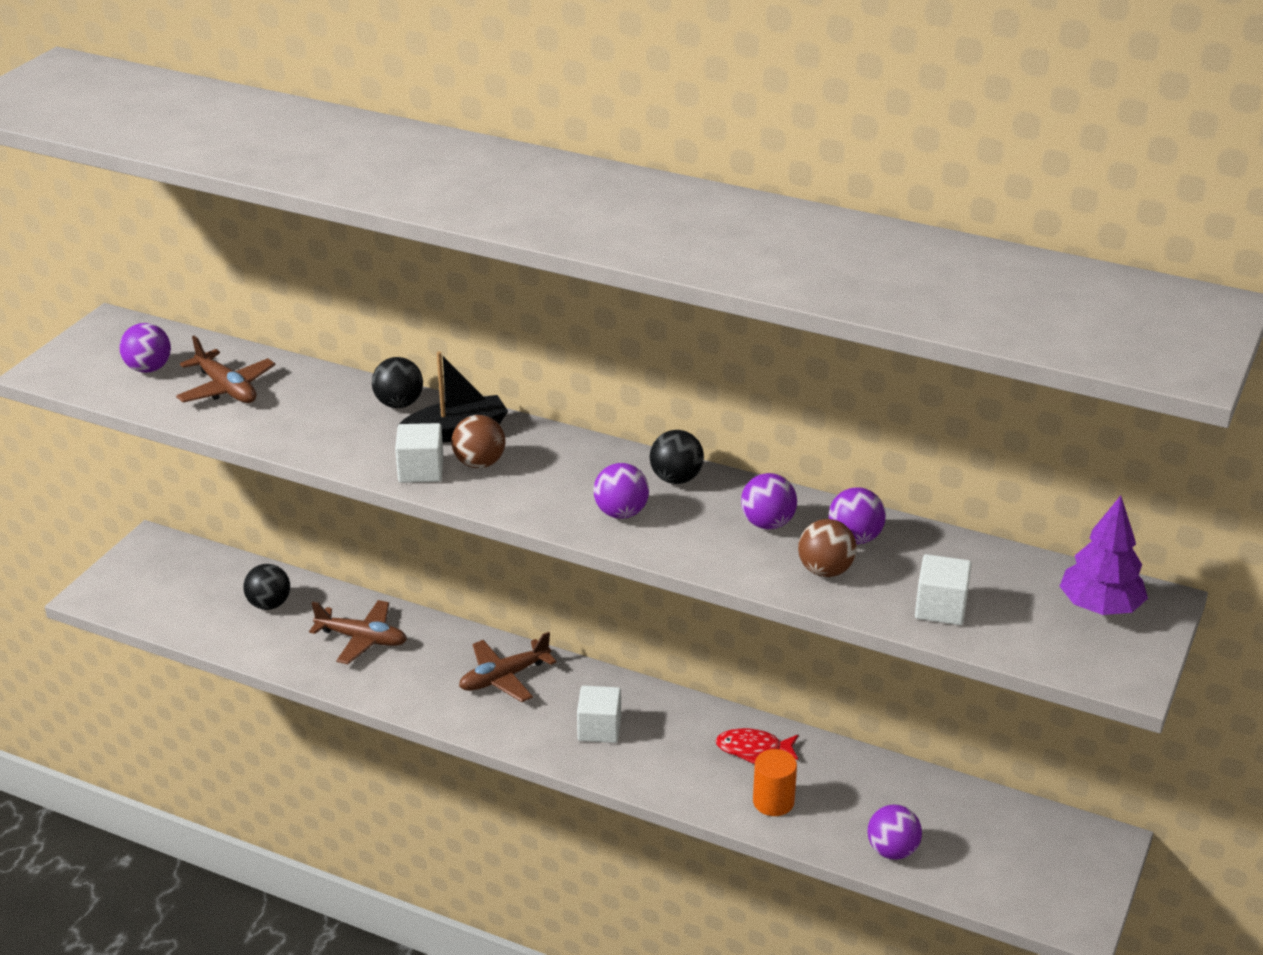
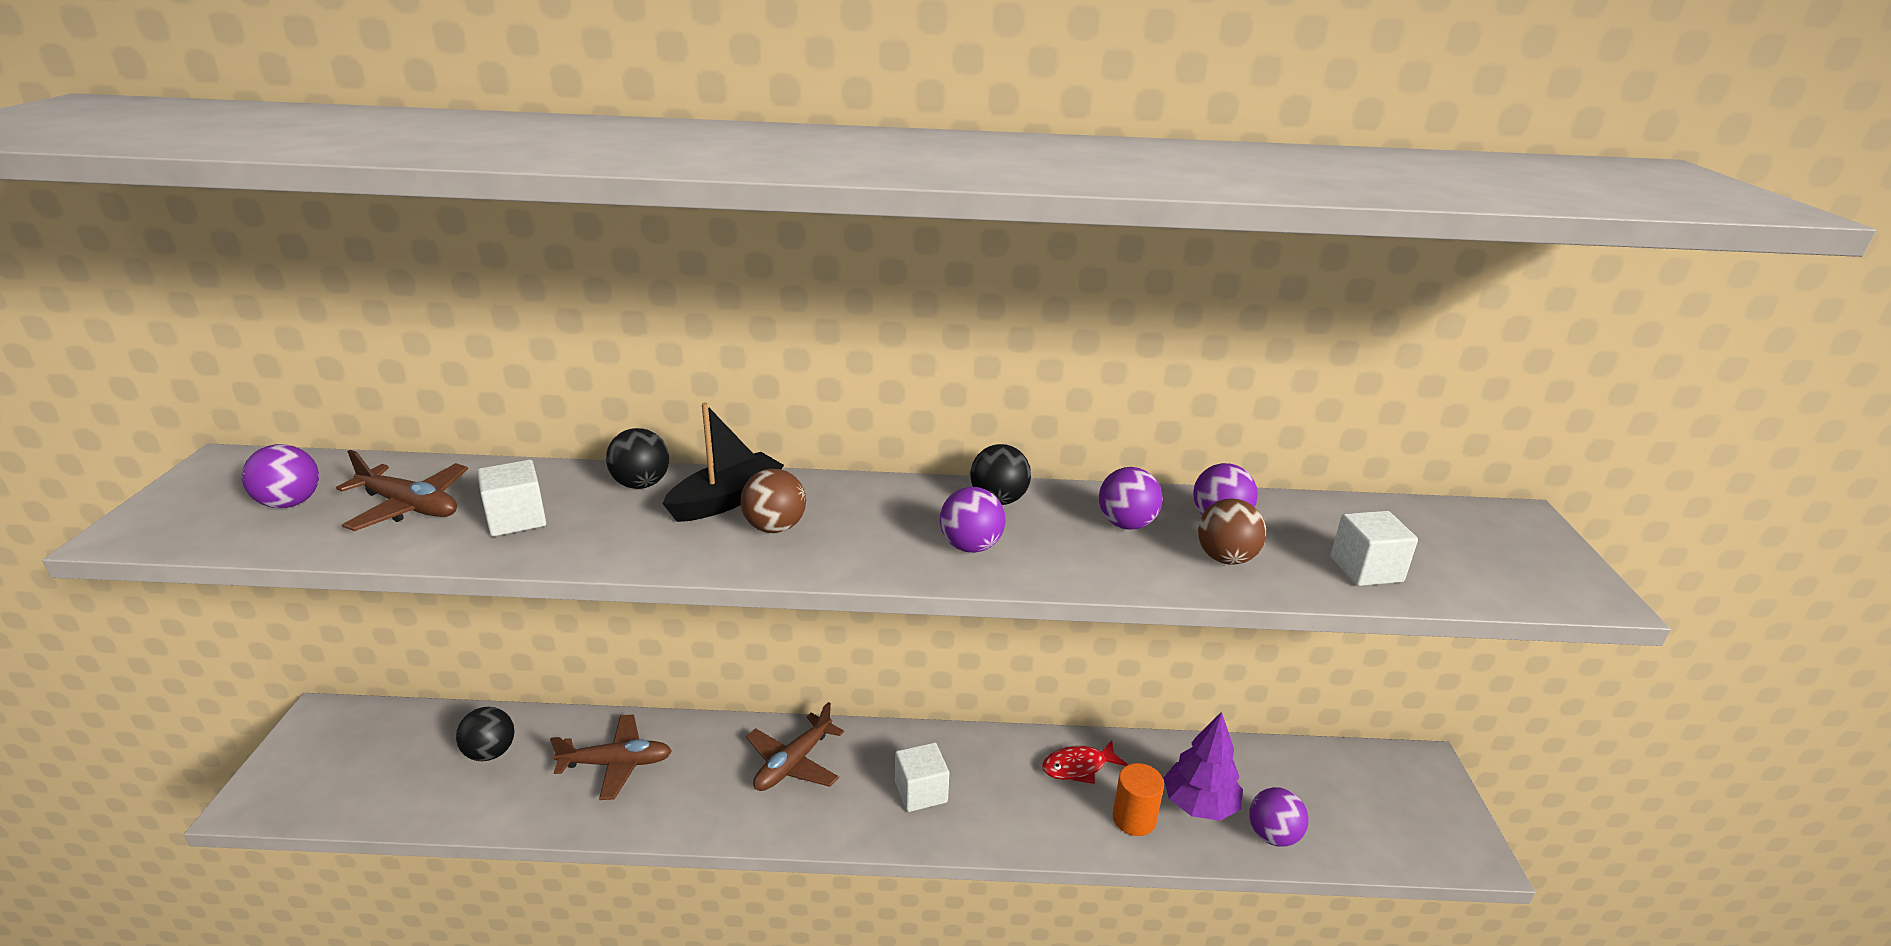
camera: 25 degrees left, 5 degrees down
(421, 470) = (709, 549): white cube -> white cube (516, 519)
(1100, 607) = (1490, 534): purple tree -> purple tree (1199, 805)

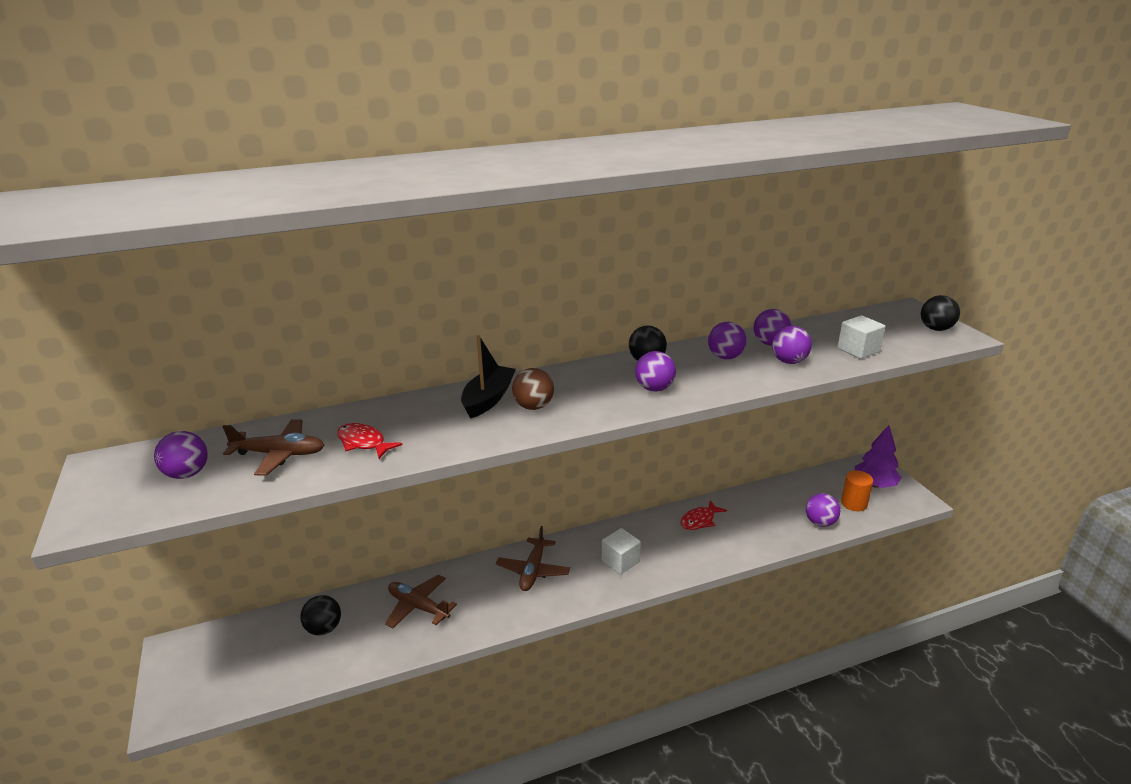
camera: 20 degrees left, 0 degrees up
(516, 519) = (363, 443): white cube -> red fish
(616, 764) = (418, 607): brown plane -> brown plane turned 120 degrees counterclockwise
(641, 484) = (424, 403): black ball -> black ball (936, 329)
(1134, 819) = (746, 537): orange cylinder -> orange cylinder (854, 503)
(1199, 805) = (775, 519): purple tree -> purple tree (874, 484)
(1225, 558) = (789, 361): brown ball -> purple ball

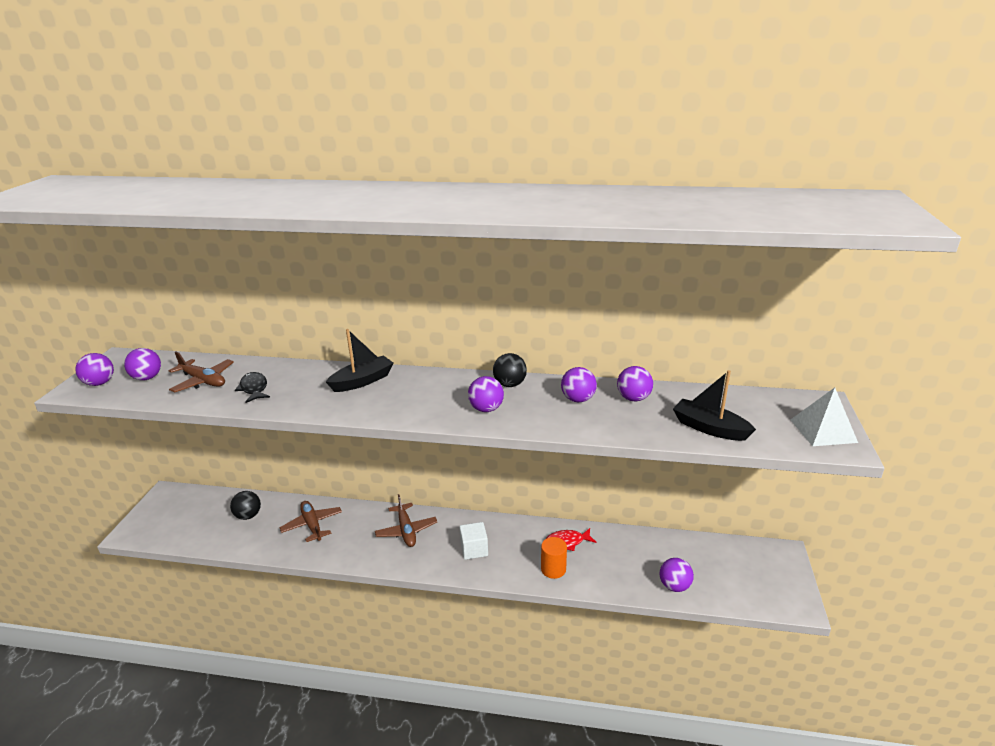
camera: 30 degrees right, 0 degrees up
(363, 443) = (254, 388): red fish -> black fish
(533, 406) = (384, 396): brown ball -> none
(533, 570) = (406, 530): brown plane -> brown plane turned 60 degrees counterclockwise
(789, 361) = (628, 419): purple ball -> purple ball (100, 383)
(854, 503) = (725, 582): orange cylinder -> orange cylinder (553, 569)
(858, 350) = (709, 428): white cube -> black boat
(874, 484) = (766, 573): purple tree -> none
(936, 329) = (823, 431): black ball -> white pyramid

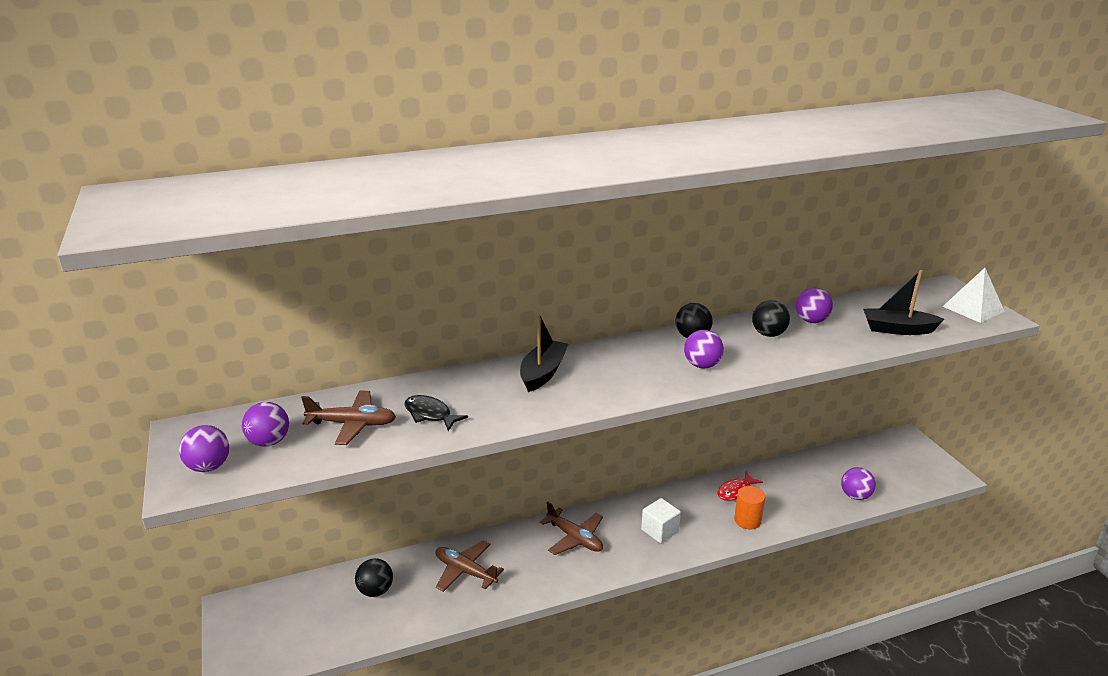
camera: 30 degrees left, 0 degrees up
(578, 399) = (768, 334): purple ball -> black ball

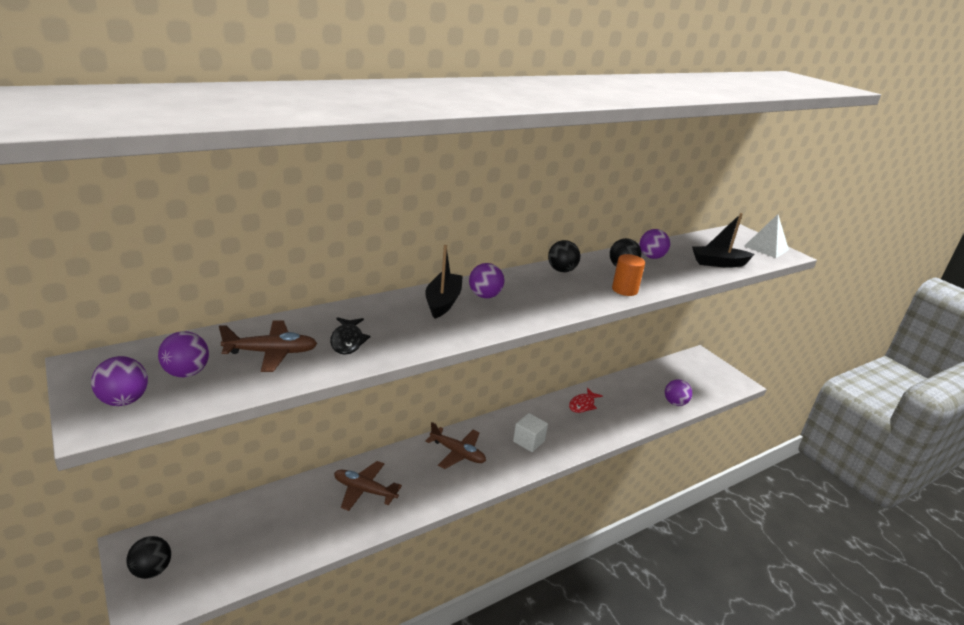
camera: 15 degrees left, 0 degrees up
(376, 590) = (281, 516): black ball -> black ball (152, 570)
(430, 414) = (347, 341): black fish -> black fish turned 120 degrees counterclockwise
(702, 365) = (578, 293): purple ball -> purple ball (485, 296)
(747, 520) = (597, 428): orange cylinder -> orange cylinder (624, 290)

